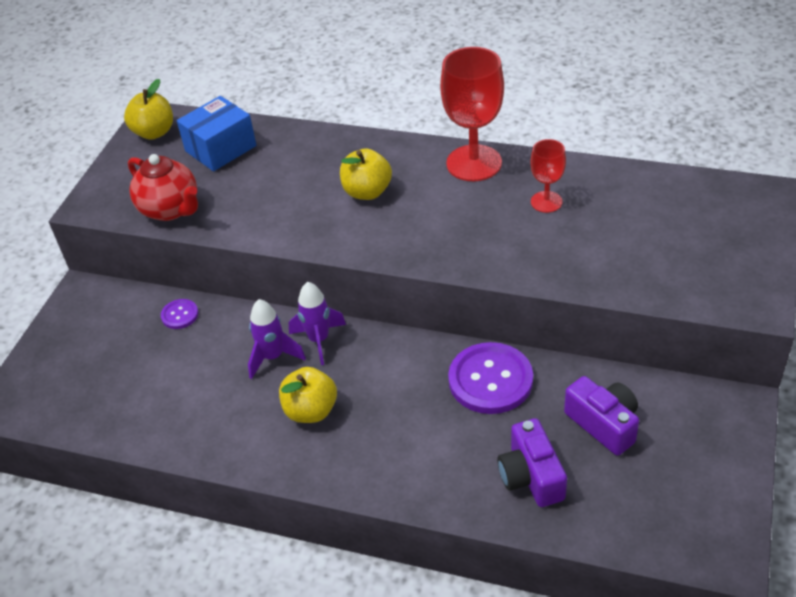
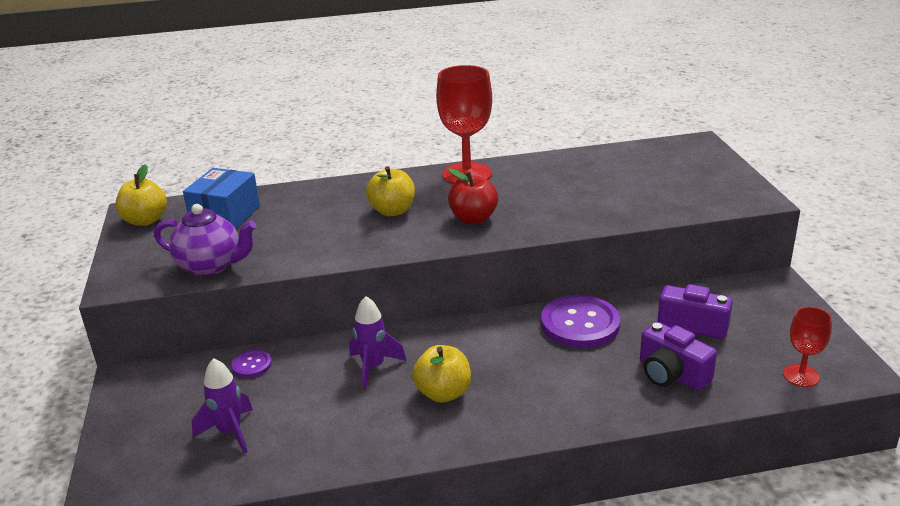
camera: 30 degrees left, 15 degrees down
(170, 209) = (211, 266): red teapot -> purple teapot
(319, 340) = (406, 343): purple rocket -> purple rocket (230, 432)
(434, 229) = (473, 219): none -> red apple
(546, 202) = (547, 182): red goblet -> red goblet (801, 376)

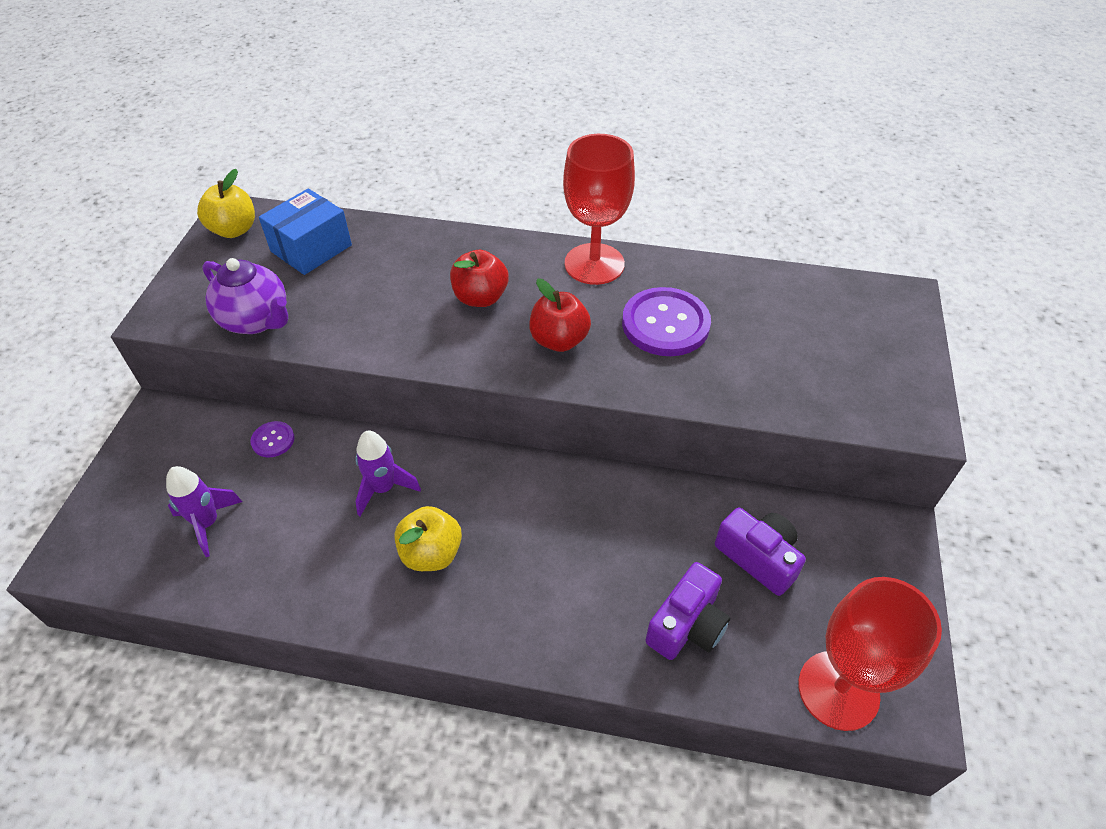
camera: 20 degrees right, 20 degrees up
(392, 211) = (480, 297): yellow apple -> red apple
(580, 324) = (629, 509): purple button -> purple button (665, 324)
(671, 374) = (687, 625): purple camera -> purple camera turned 120 degrees counterclockwise
(801, 376) = (838, 690): red goblet -> red goblet, size x1.84

